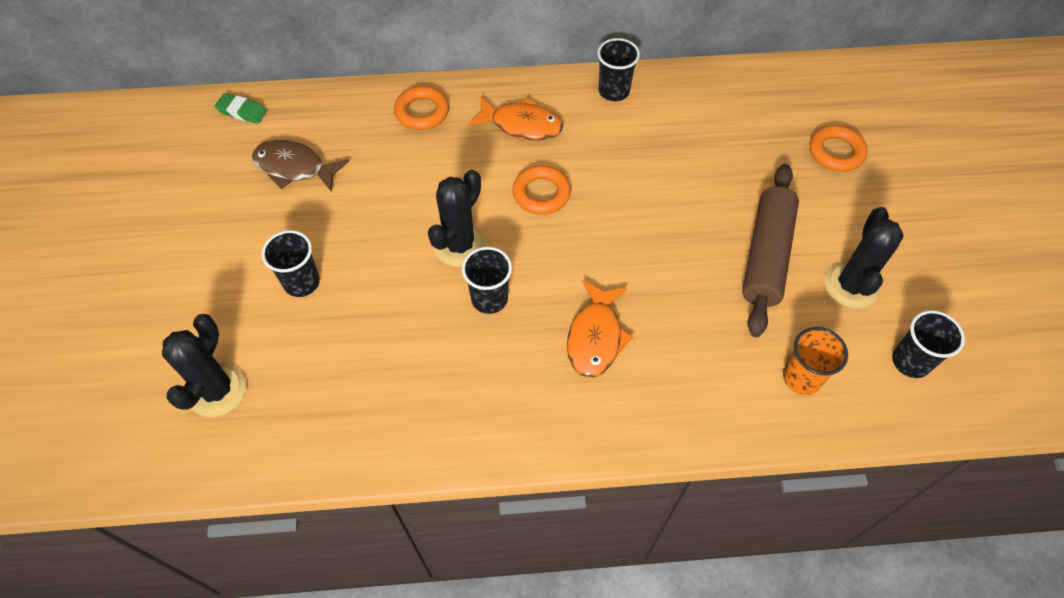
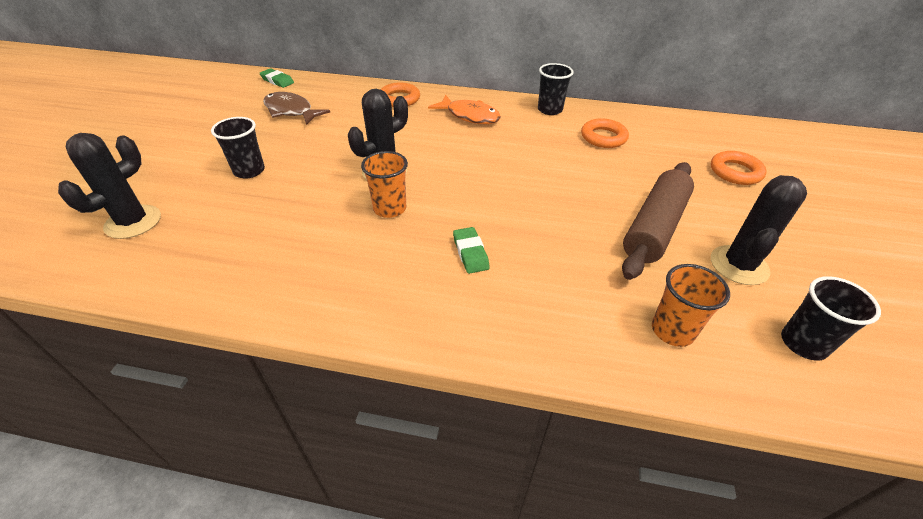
camera: 15 degrees right, 15 degrees down
(489, 299) = (390, 208): black cup -> orange cup
(541, 193) = (466, 154): orange ring -> orange ring (603, 137)
(595, 337) = (470, 253): orange fish -> green eraser

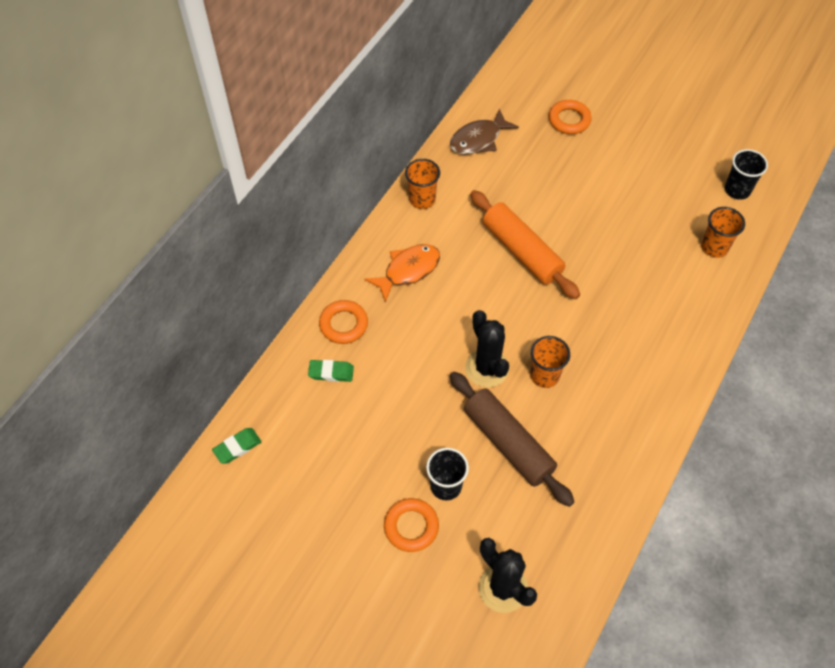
camera: 70 degrees left, 15 degrees up
(291, 111) = (330, 438): brown fish -> brown fish (478, 139)
(470, 253) = (616, 333): green eraser -> green eraser (331, 372)
(535, 170) = (522, 251): none -> orange rolling pin
(550, 110) = (422, 199): black cup -> orange cup
(603, 137) = (488, 180): orange ring -> orange ring (411, 526)
(654, 227) = (619, 207): brown rolling pin -> brown rolling pin (508, 443)
(739, 265) = (669, 181): black cactus -> none

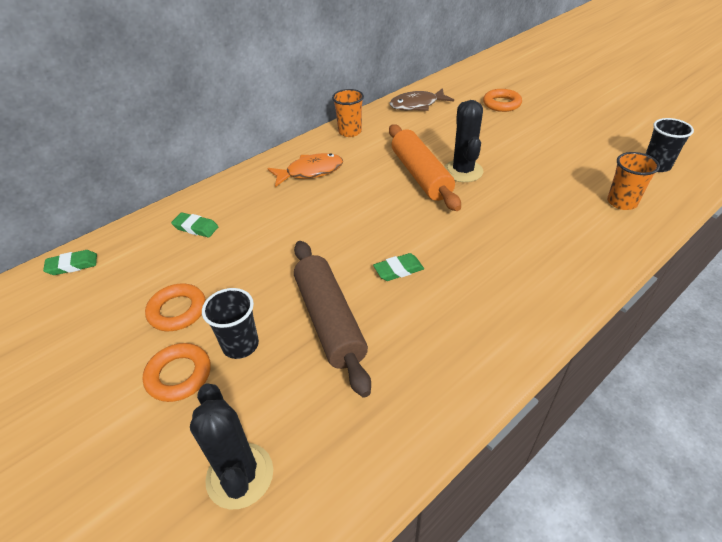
camera: 20 degrees right, 15 degrees down
(343, 324) = (231, 197): orange ring -> orange ring (177, 311)
(487, 368) = (342, 252): black cactus -> black cactus (463, 171)
(544, 375) = (398, 270): orange cup -> green eraser

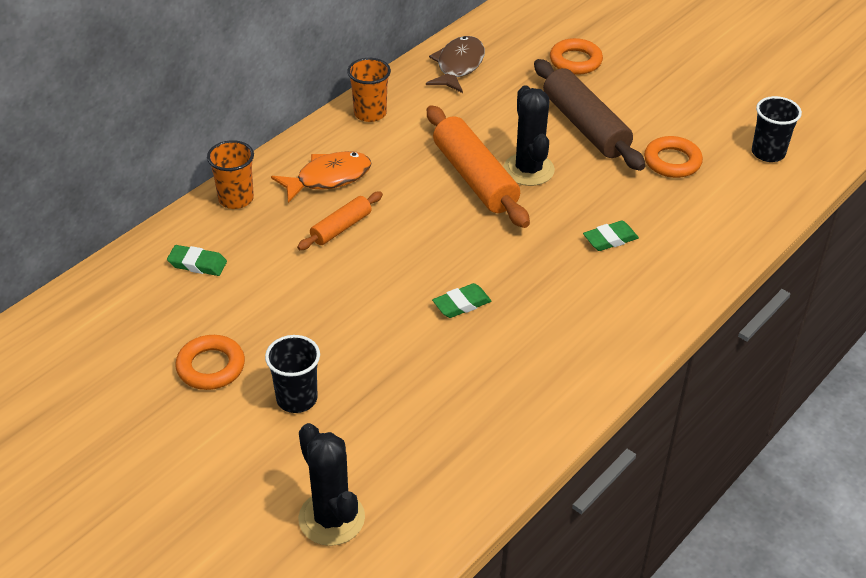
camera: 10 degrees left, 0 degrees up
(72, 265) = (55, 321): green eraser -> green eraser (610, 239)
(179, 375) = (237, 434): orange ring -> orange ring (672, 161)
(312, 206) = (341, 228): none -> orange rolling pin
(329, 321) = (391, 366): brown rolling pin -> brown rolling pin (585, 126)
(417, 105) = (458, 66): brown fish -> brown fish turned 135 degrees clockwise
(622, 202) = (721, 205): orange cup -> orange cup (236, 199)

